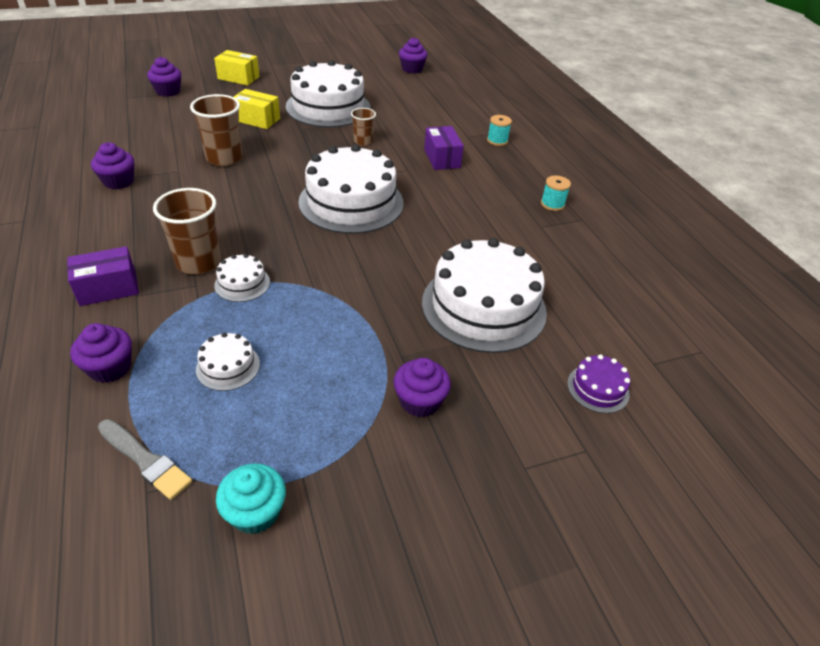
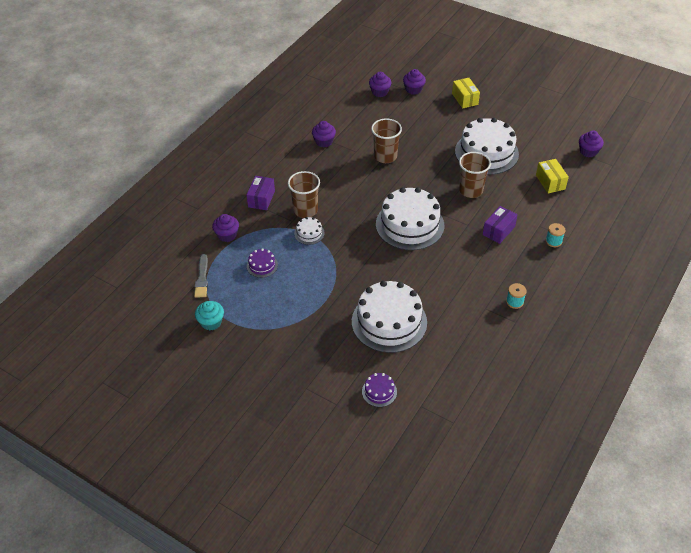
camera: 55 degrees right, 5 degrees up
(108, 288) = (261, 199): purple box -> purple box turned 75 degrees clockwise
(228, 366) = (262, 265): white cake -> purple cake
(257, 119) = (434, 139): yellow box -> yellow box (550, 182)
(363, 142) = (470, 190): brown cup -> brown cup, size x1.74
(420, 401) = (306, 335): purple cupcake -> purple cupcake (379, 92)

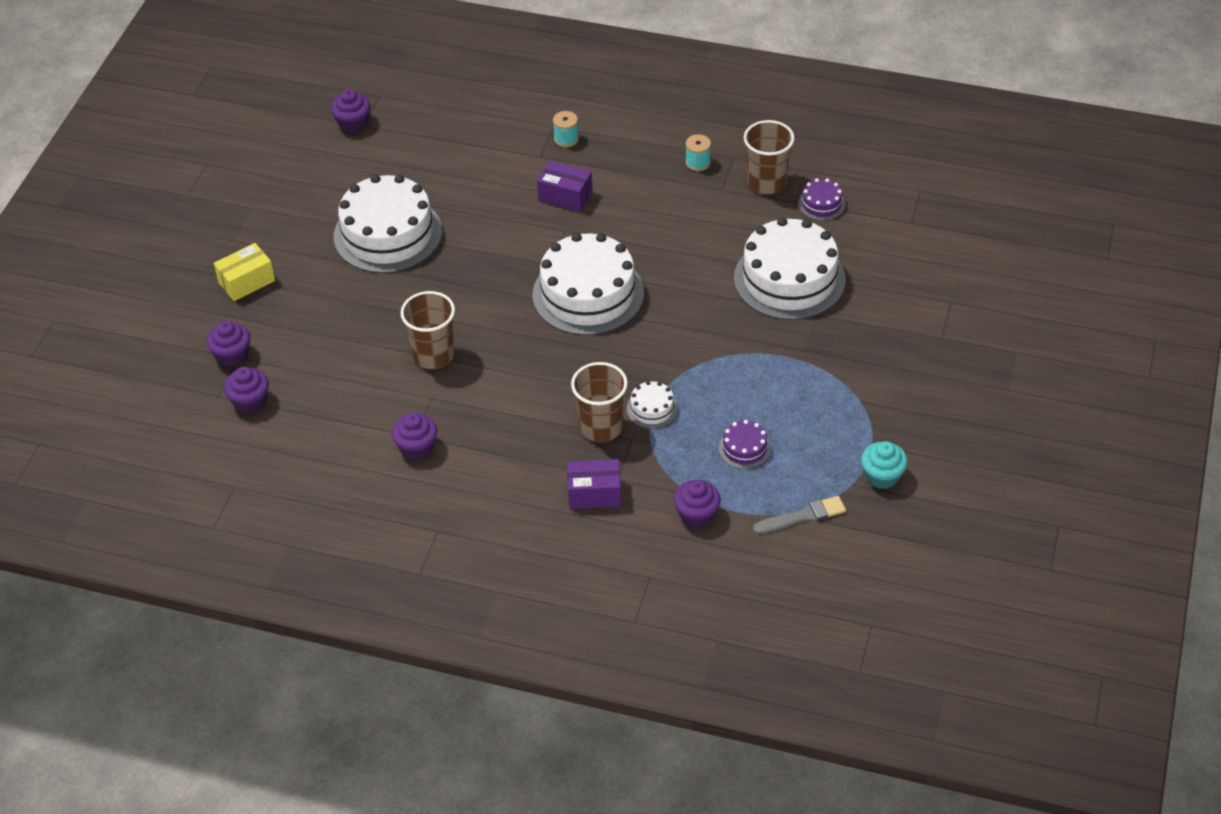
camera: 105 degrees left, 0 degrees up
(379, 391) = (910, 265): purple cake -> purple cake (821, 204)
(470, 190) = (486, 238): brown cup -> brown cup (767, 182)
(550, 182) = (438, 155): yellow box -> none

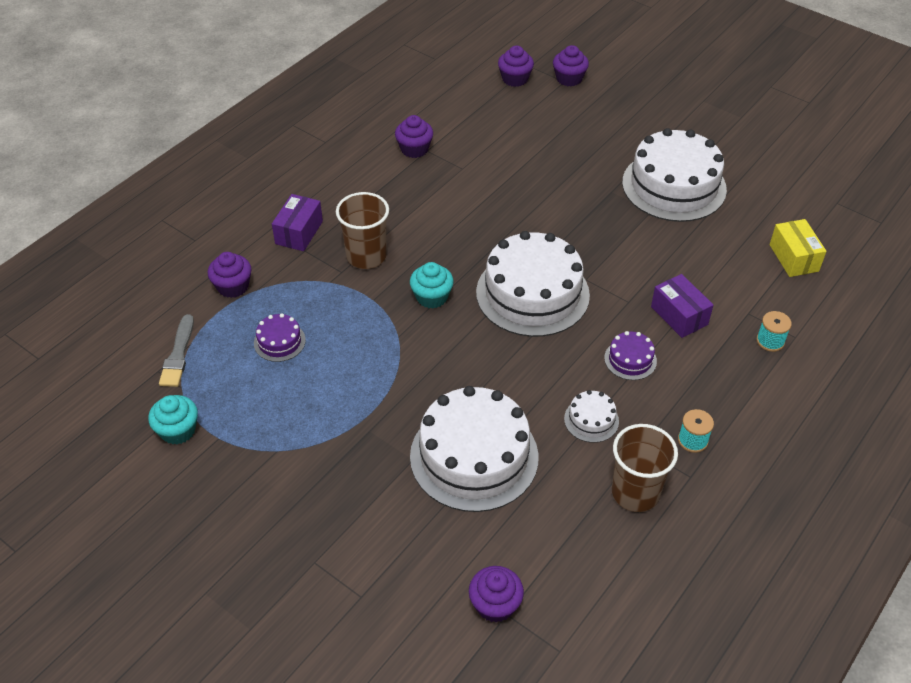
camera: 110 degrees right, 0 degrees up
(246, 282) = (649, 99): yellow box -> yellow box (794, 258)
(353, 123) = (842, 196): purple cupcake -> purple cupcake (495, 604)
(433, 355) = (509, 180): brown cup -> none
(565, 196) = (679, 315): purple box -> purple box turned 75 degrees counterclockwise
(629, 361) = (432, 297): none -> turquoise cupcake
(652, 409) = (366, 294): white cake -> white cake (591, 420)
(821, 204) = (578, 533): purple cake -> purple cake (630, 359)

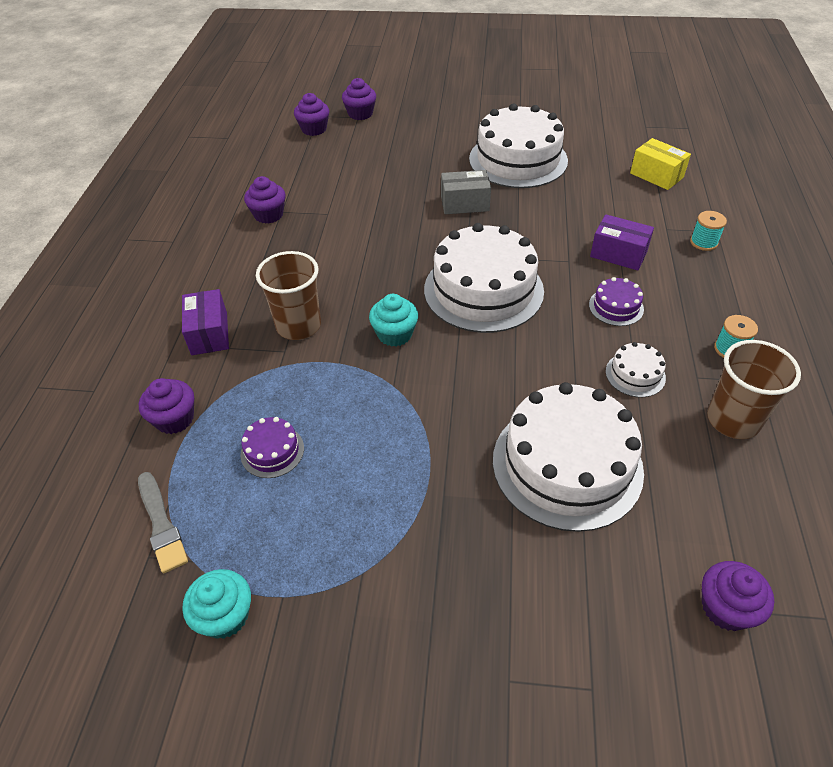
camera: 30 degrees left, 0 degrees up
(586, 209) = (465, 203): none -> grey box

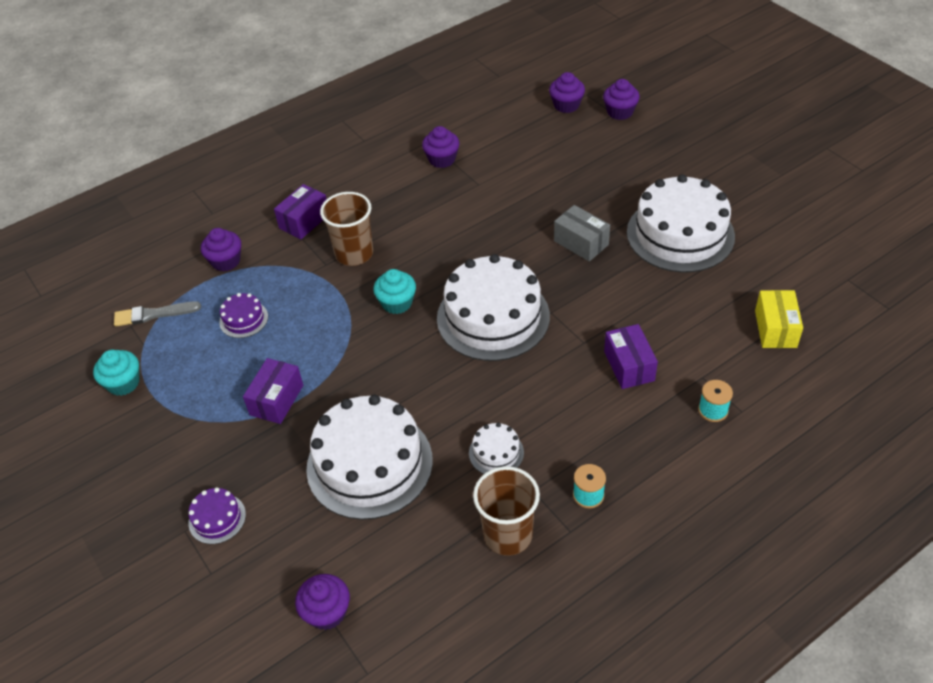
camera: 50 degrees right, 0 degrees up
(161, 524) = (153, 314): grey brush -> grey brush turned 60 degrees clockwise
(411, 488) = (277, 400): none -> purple box
(616, 307) = (560, 400): purple cake -> purple cake (217, 518)

